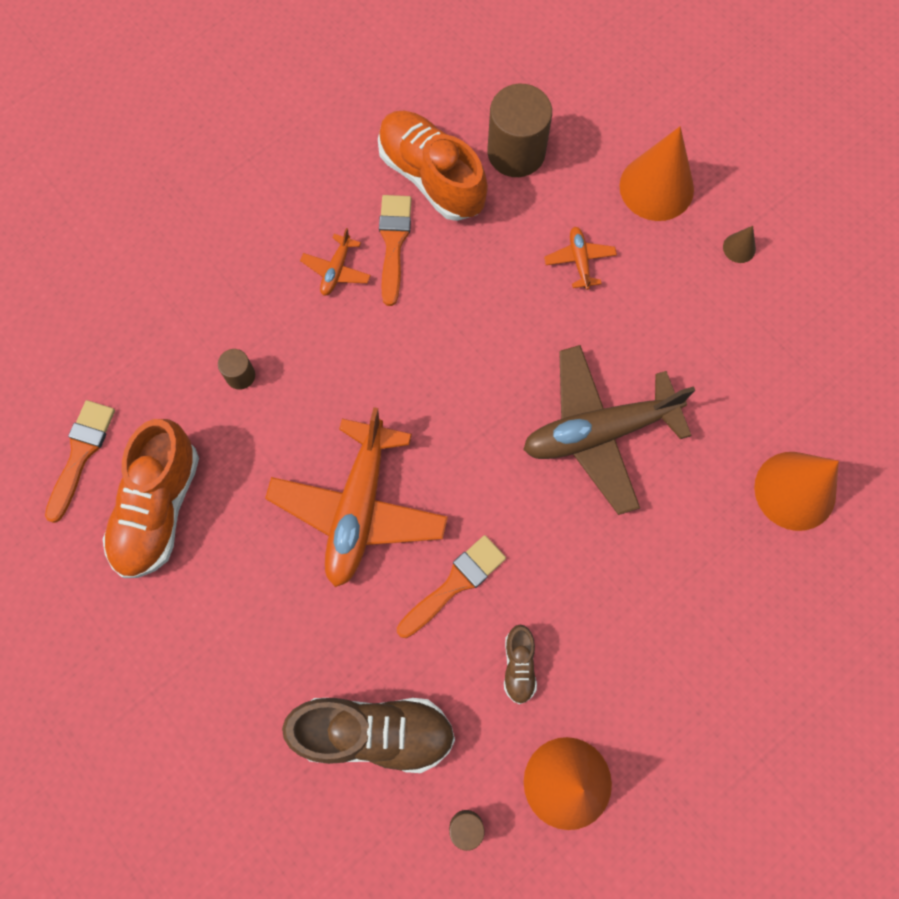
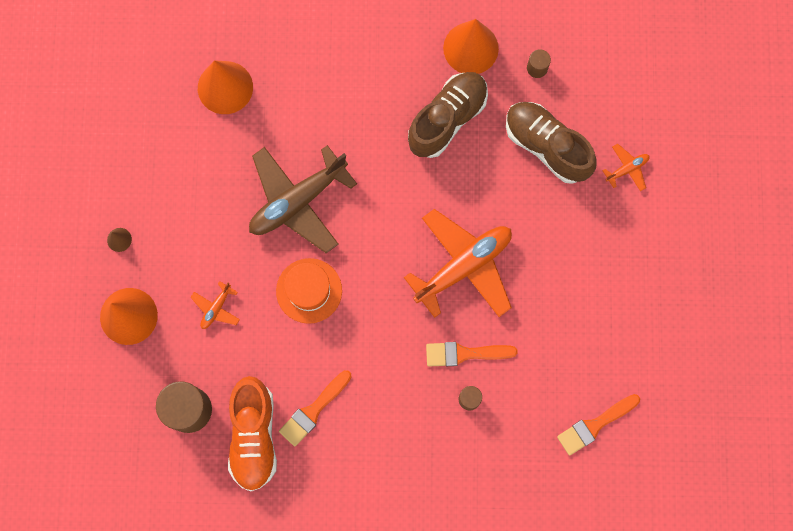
camera: 140 degrees left, 5 degrees up
(158, 508) = (573, 356): orange shoe -> none
(336, 270) = (361, 421): orange plane -> orange plane (627, 169)
(454, 584) = (445, 185): orange brush -> orange brush (465, 353)
(502, 351) = (309, 290): none -> orange hat
(519, 666) = (447, 119): brown shoe -> brown shoe, size x2.13
(599, 432) = (298, 201): brown plane -> brown plane turned 120 degrees clockwise

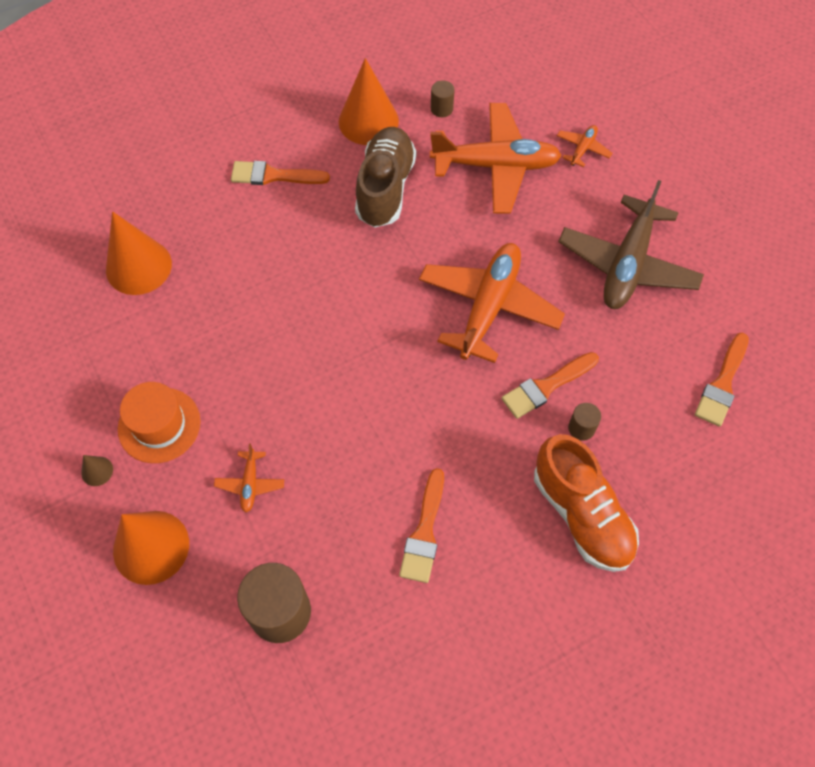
camera: 30 degrees left, 15 degrees down
(254, 436) = (374, 599): orange shoe -> orange shoe (582, 514)
(298, 201) = (279, 332): brown plane -> brown plane (627, 264)
(309, 290) = (343, 412): orange hat -> orange hat (159, 425)
(368, 60) = (274, 175): none -> orange brush
(546, 146) = (495, 165): brown shoe -> orange plane

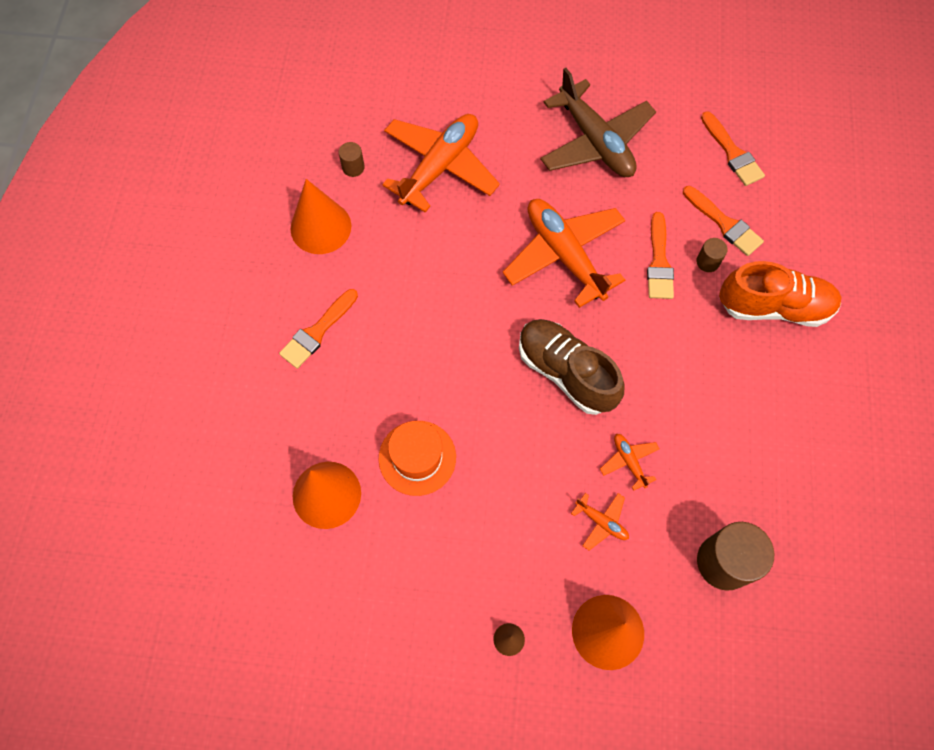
camera: 55 degrees left, 5 degrees up
(159, 425) = (499, 564): orange hat -> orange hat (417, 458)
(385, 188) = (398, 256): brown shoe -> brown shoe (566, 372)
(424, 532) = (722, 419): orange brush -> orange brush (724, 223)
(582, 149) = (472, 100): orange plane -> orange plane (629, 461)

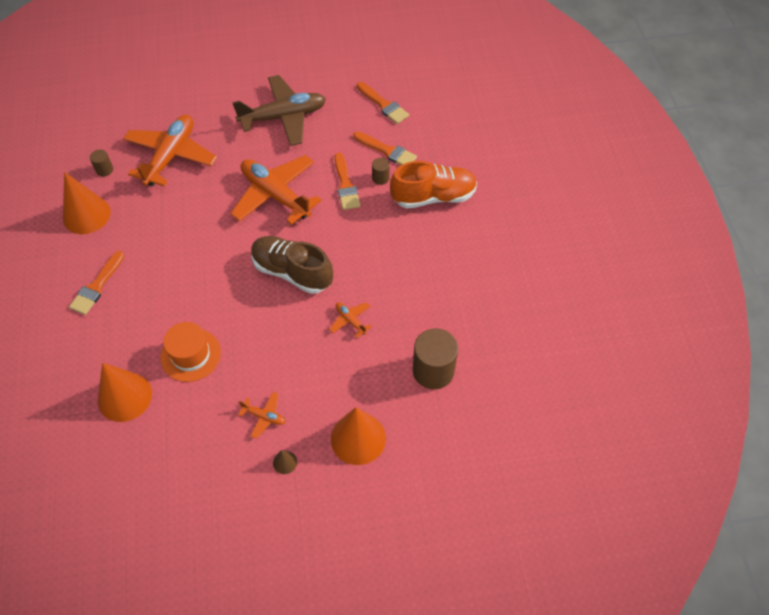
camera: 15 degrees left, 10 degrees down
(595, 141) = (283, 117): brown plane -> brown plane turned 60 degrees counterclockwise
(601, 522) = (338, 365): orange plane -> orange plane (264, 416)

